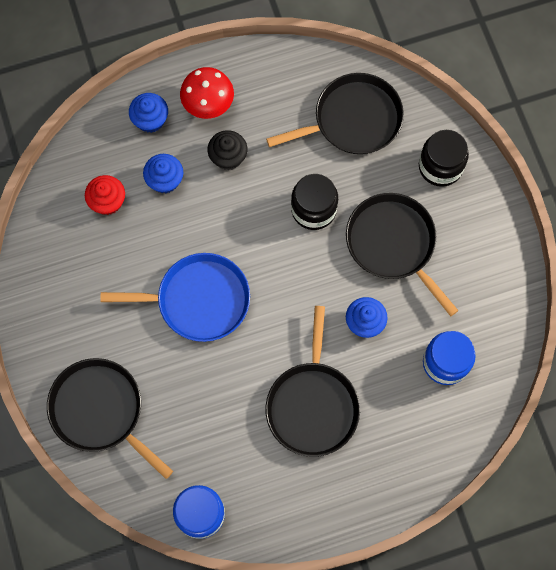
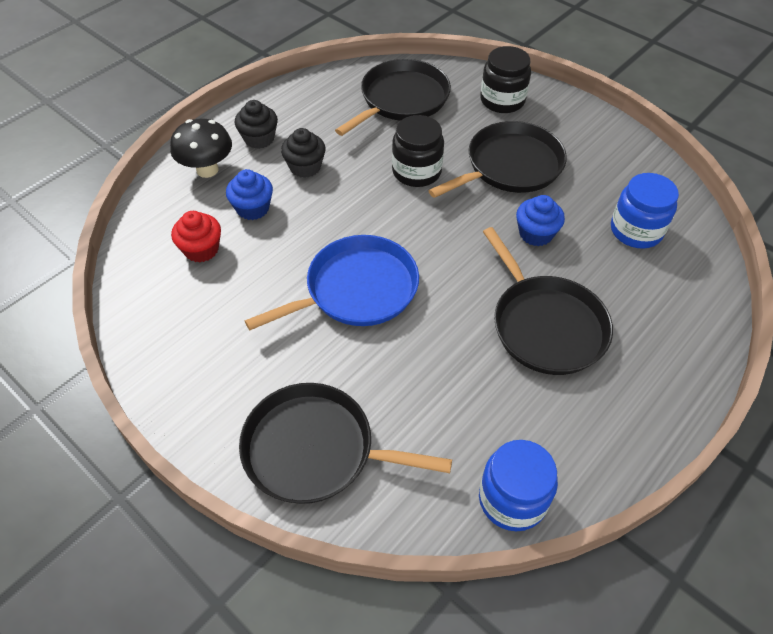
camera: 30 degrees left, 20 degrees down
(150, 120) = (207, 170): blue cupcake -> black mushroom
(208, 105) = (259, 138): red mushroom -> black cupcake
(393, 244) = (510, 166): black pan -> black pan turned 120 degrees clockwise

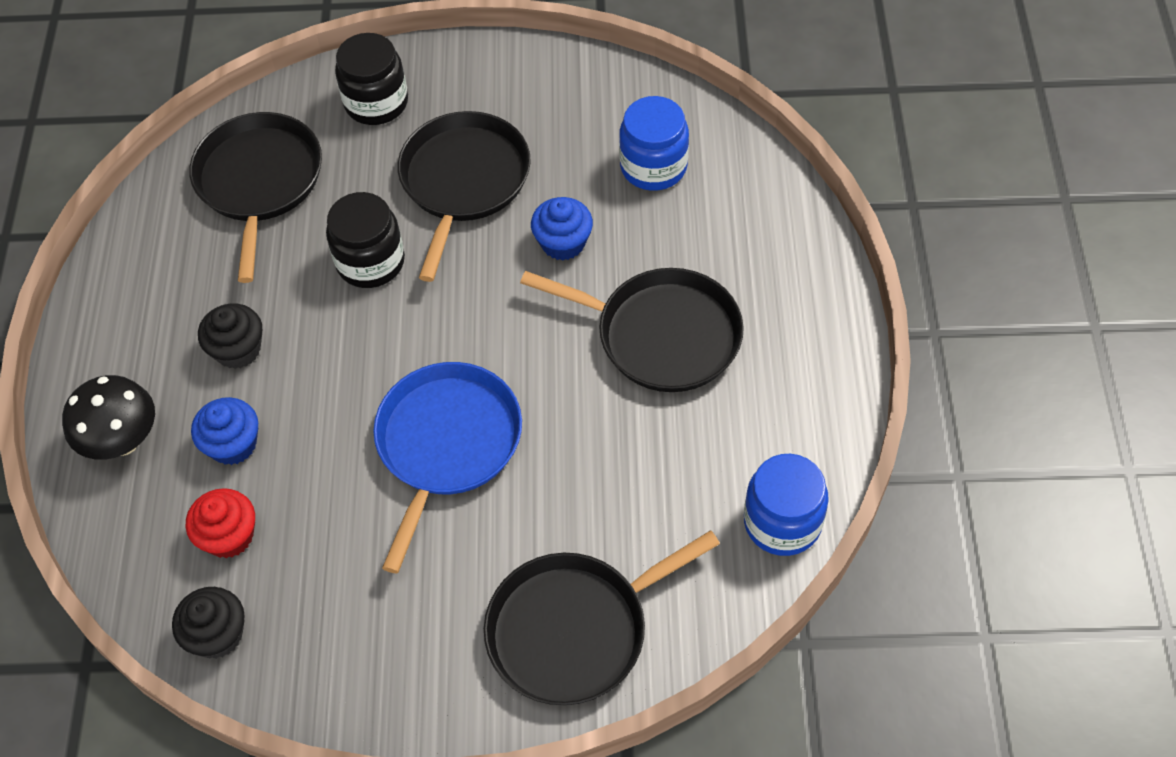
camera: 40 degrees left, 5 degrees up
(259, 138) = (141, 355): black cupcake -> black cupcake (217, 635)

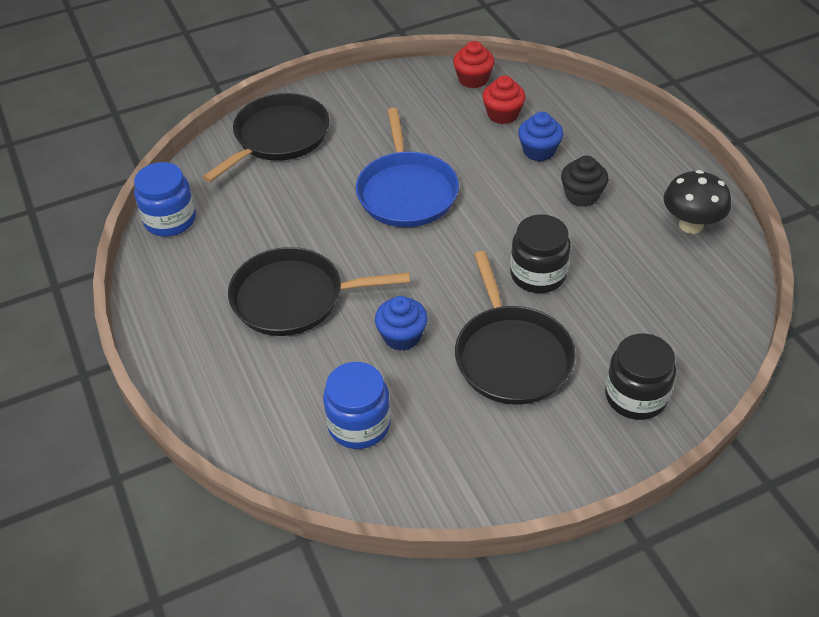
camera: 155 degrees right, 10 degrees down
(123, 441) = (605, 132): black mushroom -> black mushroom (691, 225)
(217, 635) = (473, 79): black cupcake -> red cupcake
(259, 182) = (670, 299): black pan -> none

